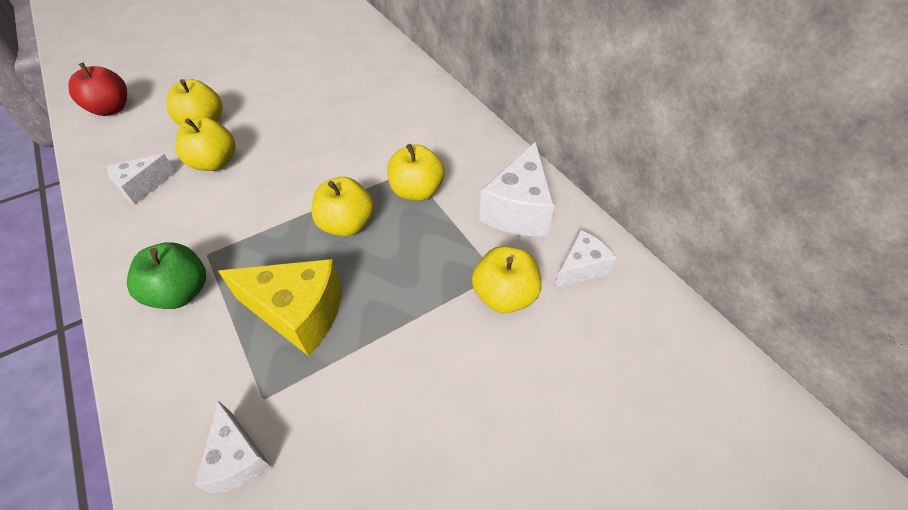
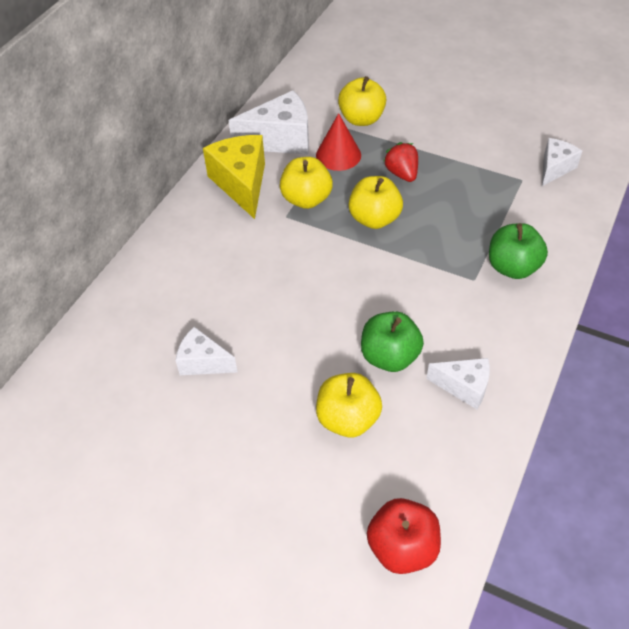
camera: 120 degrees left, 0 degrees up
(215, 163) = (389, 357): yellow apple -> green apple
(298, 313) = (463, 198): yellow cheese -> yellow cheese (241, 184)
(384, 280) = (402, 173): none -> red strawberry
(458, 243) = (338, 155): none -> red cone
(580, 268) = (310, 97): white cheese -> white cheese (203, 362)

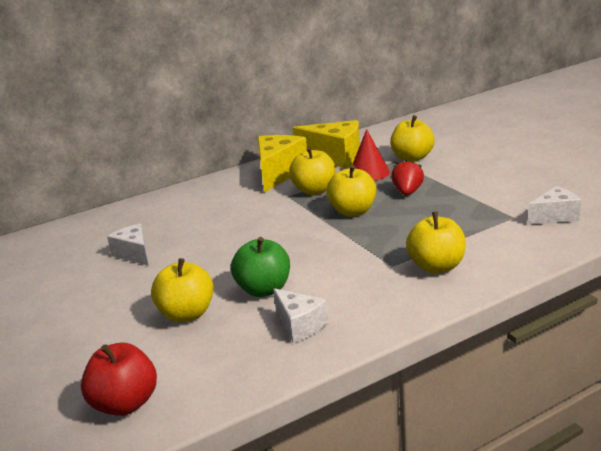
camera: 35 degrees right, 25 degrees down
(280, 140) = (335, 157): white cheese -> yellow cheese
(512, 267) = (436, 266): green apple -> yellow apple

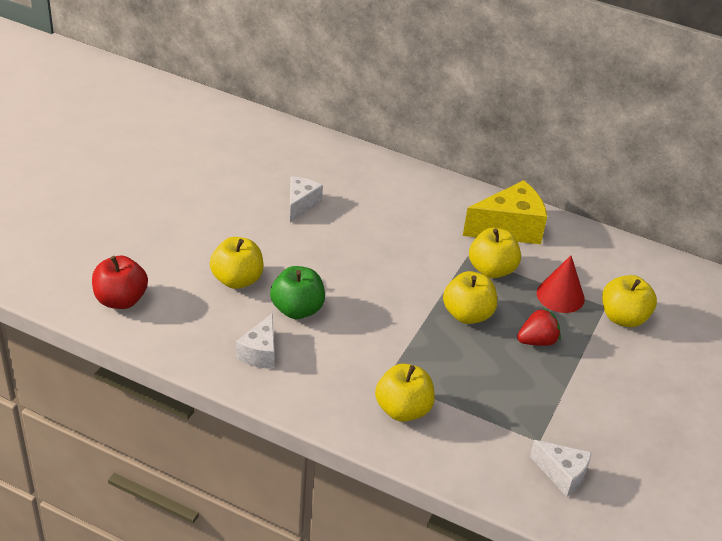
camera: 50 degrees right, 15 degrees up
(335, 157) = (578, 256): yellow cheese -> none

